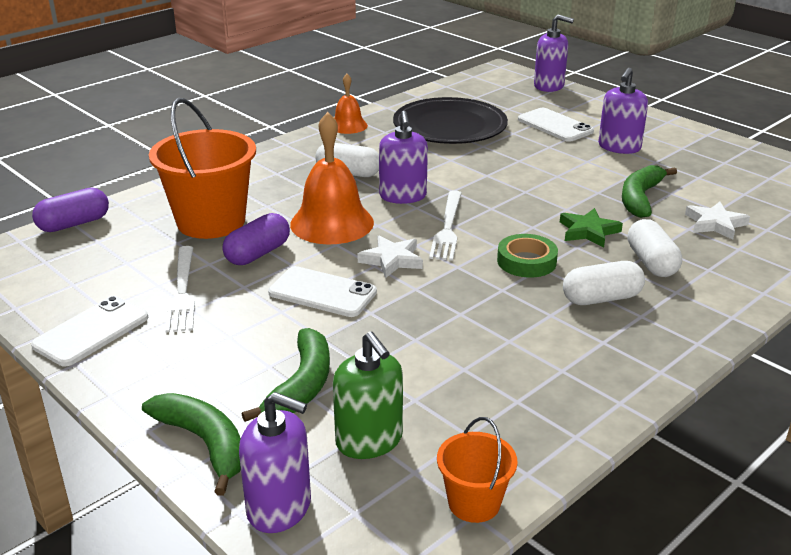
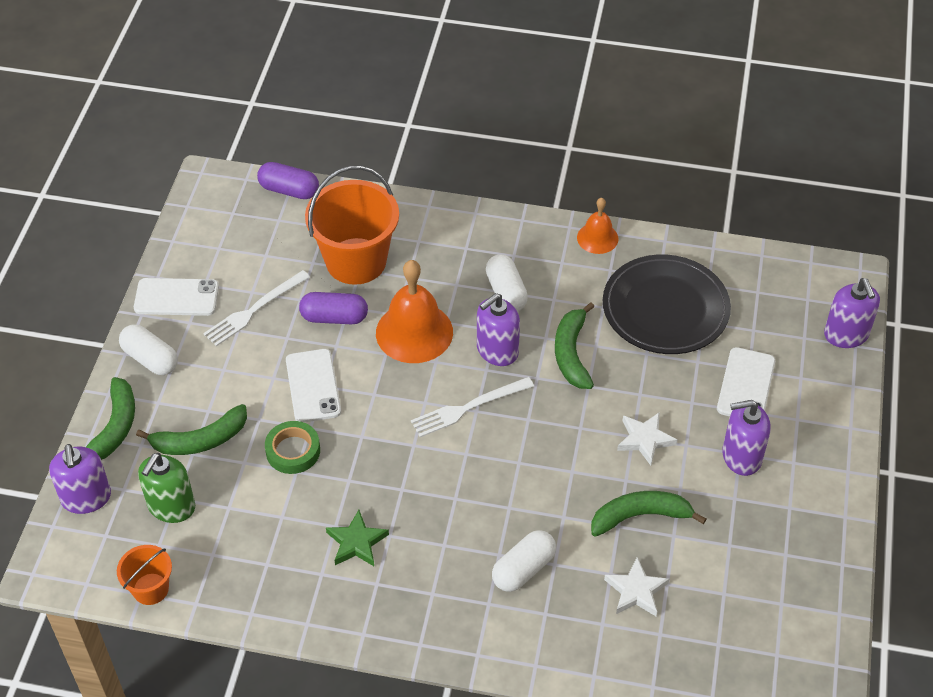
camera: 55 degrees right, 20 degrees up
(391, 260) = (389, 400): white star -> white star (645, 439)
(447, 170) = (572, 353): none -> green banana
(526, 261) = (456, 485): green tape -> green tape (293, 451)
(588, 231) = (542, 504): green star -> green star (357, 542)
(601, 298) = (438, 557): white capsule -> white capsule (150, 359)

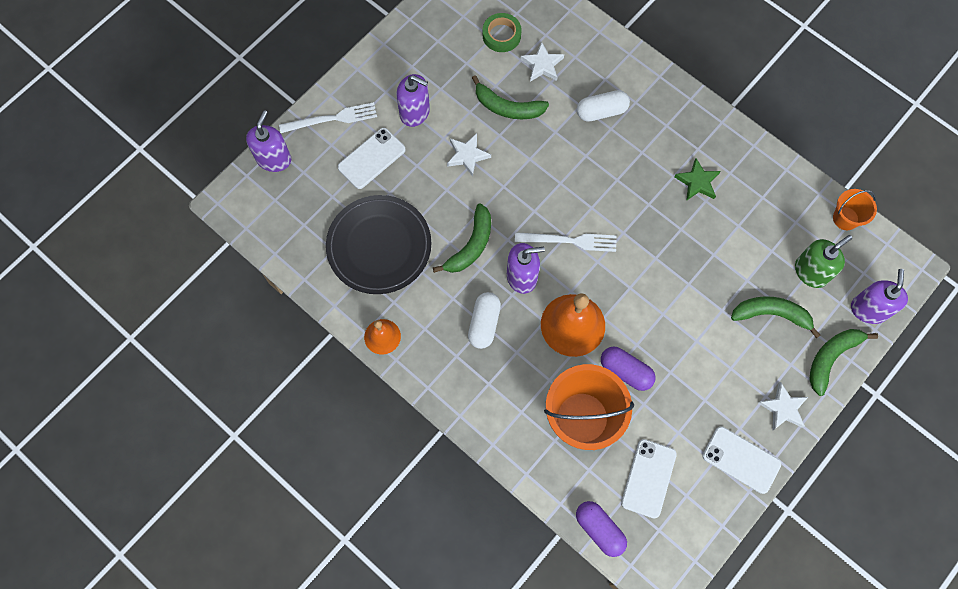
camera: 150 degrees left, 20 degrees up
(150, 359) = (783, 408): white capsule -> white star
(254, 310) = (684, 412): white fork -> white fork (332, 119)
(293, 451) = (709, 271): green tape -> green tape (501, 35)
(313, 386) = (670, 317): white phone -> white phone (648, 478)

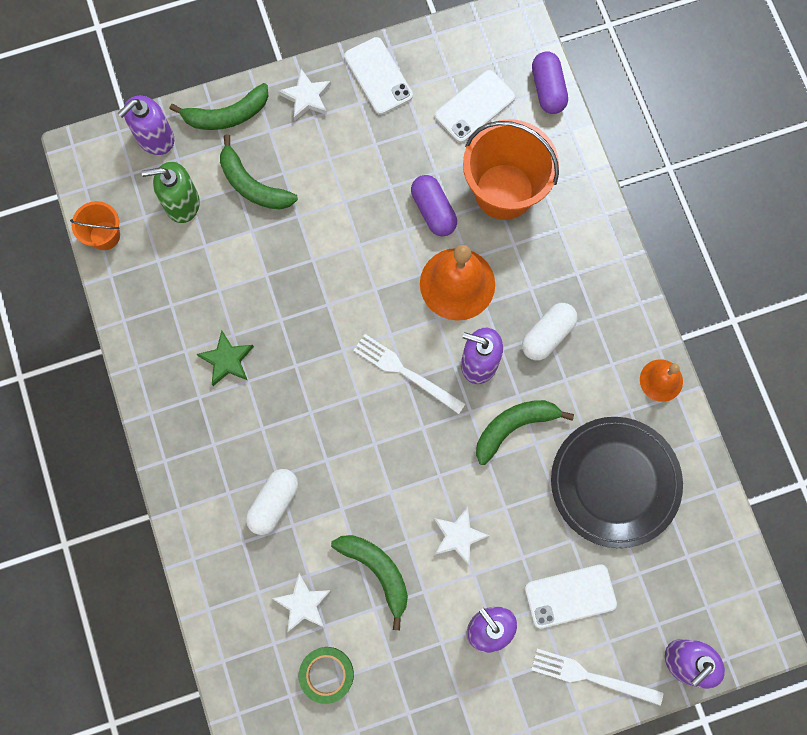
camera: 150 degrees left, 5 degrees up
(601, 111) = (274, 503): white capsule -> white capsule turned 75 degrees counterclockwise

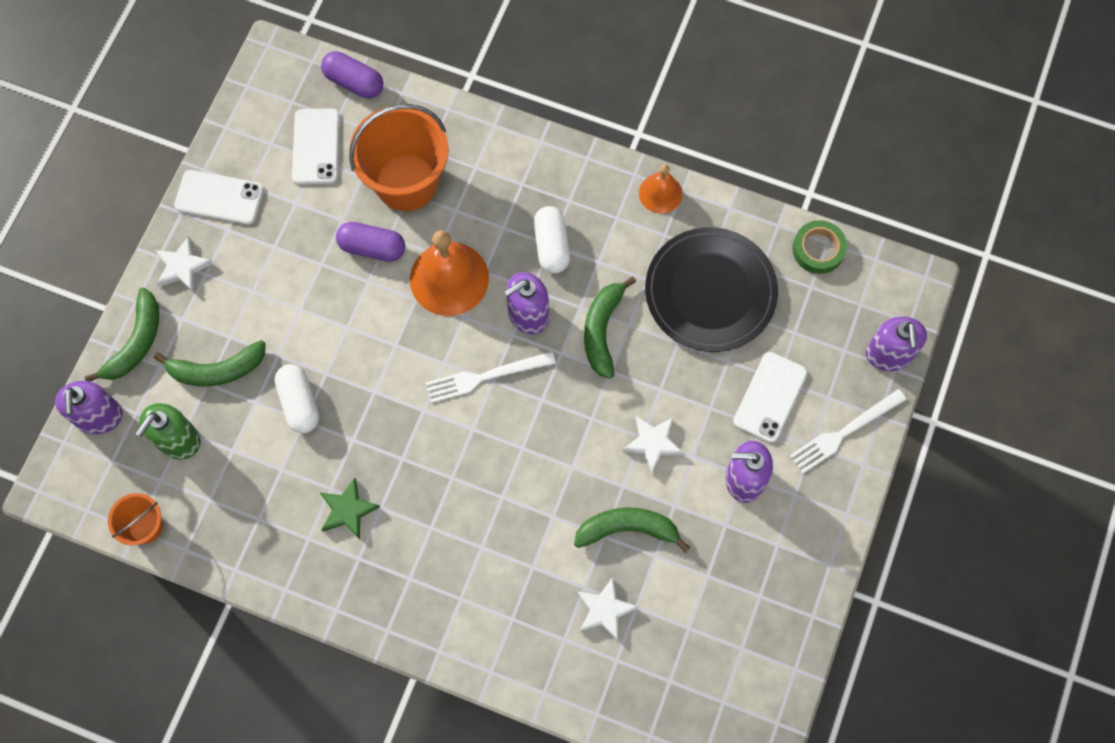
camera: 50 degrees left, 5 degrees down
(274, 503) = (501, 567): white capsule -> white capsule (299, 403)
(326, 674) = (677, 636): green tape -> green tape (818, 249)

